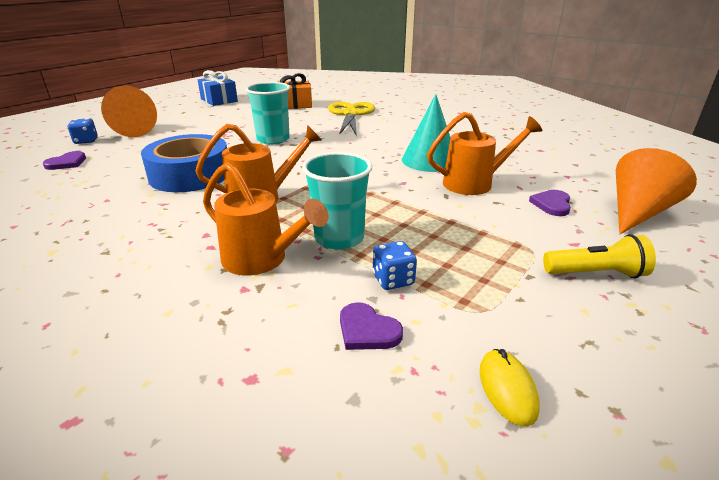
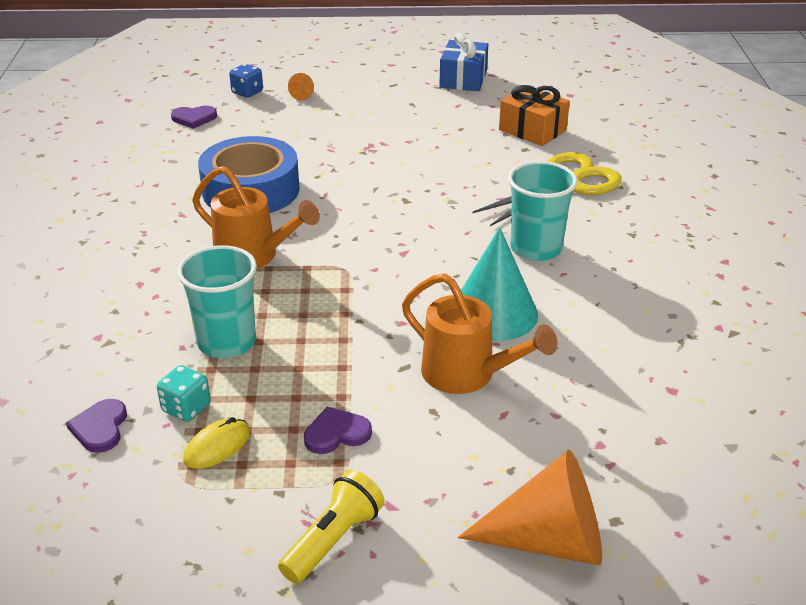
camera: 50 degrees right, 5 degrees up
(132, 130) = (303, 95): orange cone -> orange cone, size x0.42
(261, 260) = (146, 321): orange watering can -> none
(273, 139) = (400, 181): turquoise cup -> turquoise cup (536, 248)
(393, 280) = (186, 408): blue dice -> turquoise dice
(507, 389) = (89, 533): yellow mouse -> yellow mouse (217, 446)
(552, 204) = (481, 457): purple heart -> purple heart (336, 433)
(596, 273) = (333, 540): yellow flashlight -> yellow flashlight turned 105 degrees counterclockwise

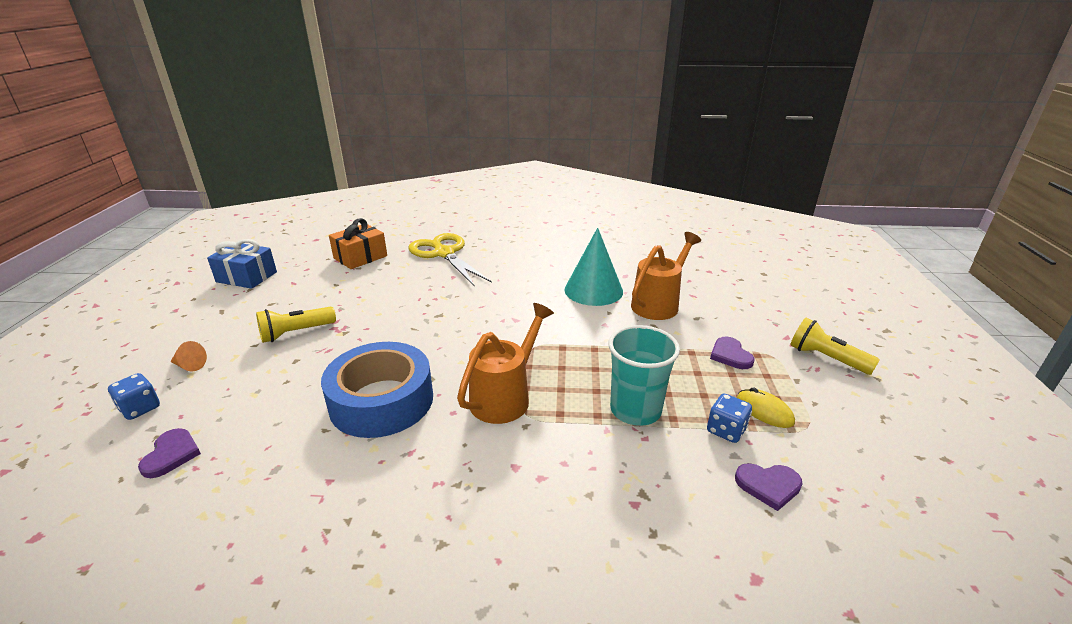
camera: 85 degrees left, 5 degrees down
(186, 408) = (726, 430): turquoise dice -> blue dice
(358, 128) = (296, 333): none -> yellow flashlight
(536, 248) = (521, 270): turquoise cup -> none
(549, 540) = (787, 291): orange cone -> none

